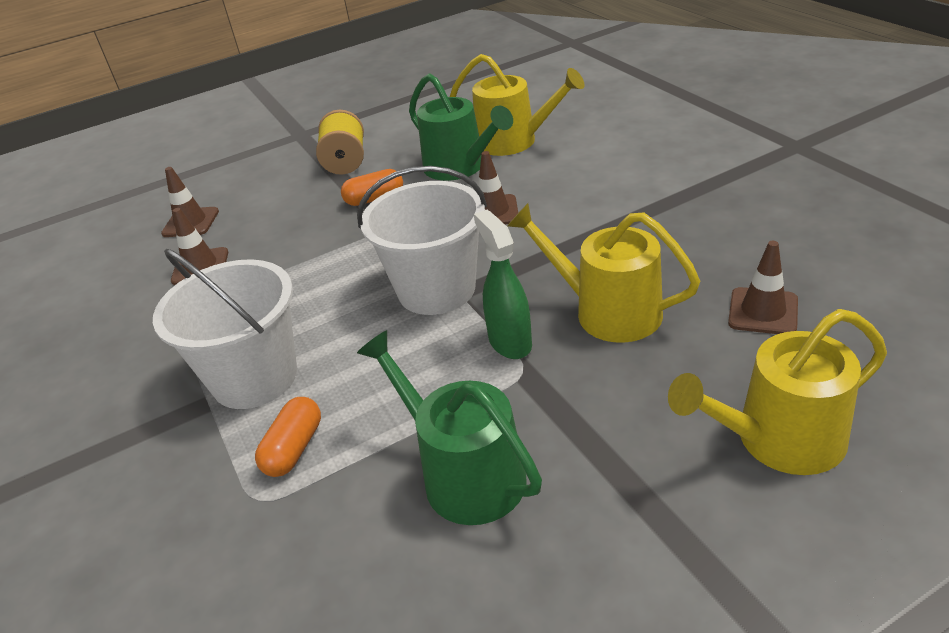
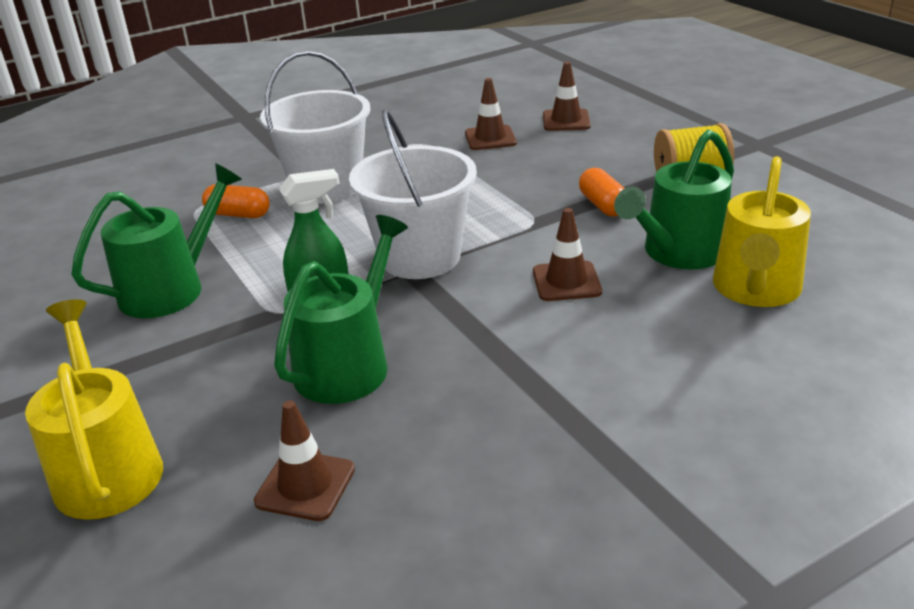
camera: 85 degrees right, 5 degrees down
(608, 311) = (348, 364): yellow watering can -> green watering can

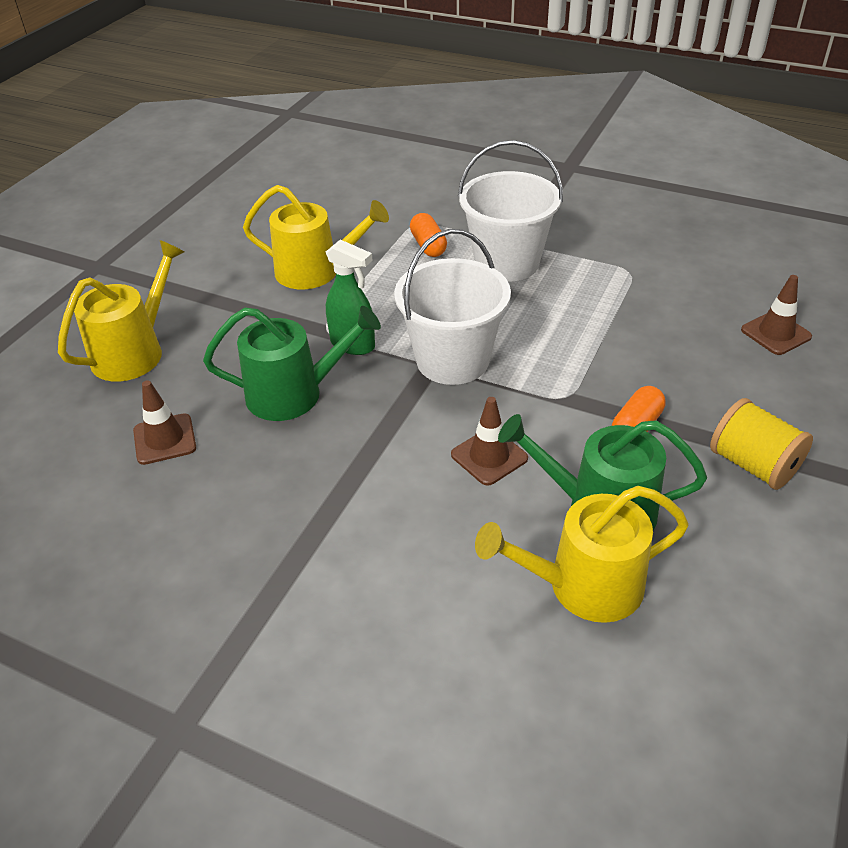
camera: 55 degrees right, 10 degrees up
(170, 289) = (315, 271): green watering can -> yellow watering can
(490, 138) = (684, 305): brown traffic cone -> none

